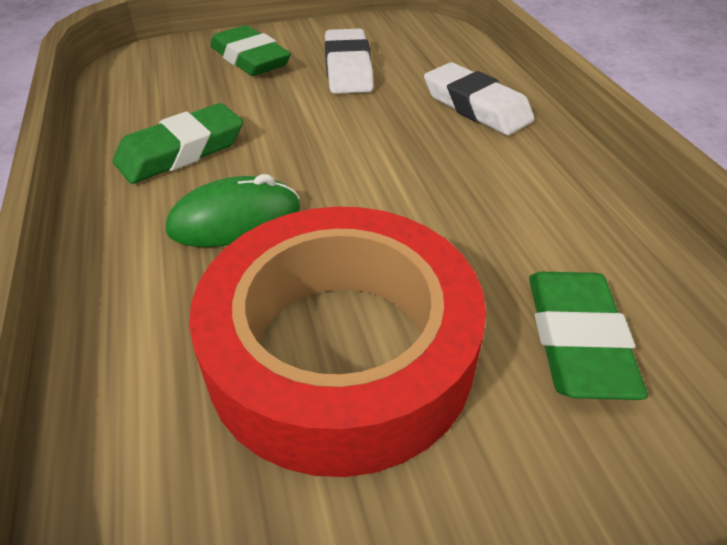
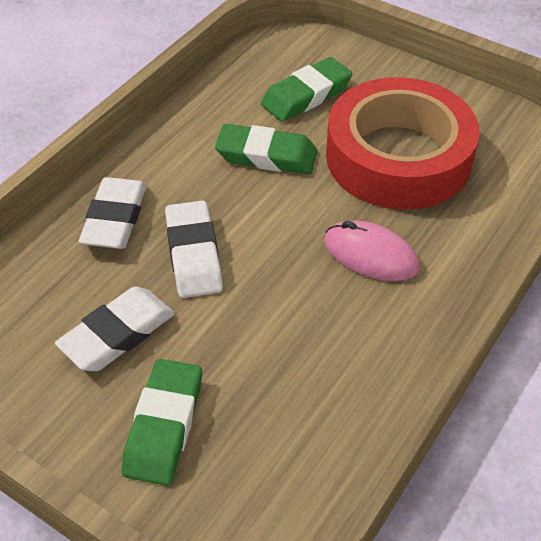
camera: 130 degrees left, 5 degrees up
(181, 151) = (345, 341): green eraser -> green eraser (266, 155)
(235, 219) = (370, 255): green mouse -> pink mouse
(382, 125) = (193, 254): none -> white eraser

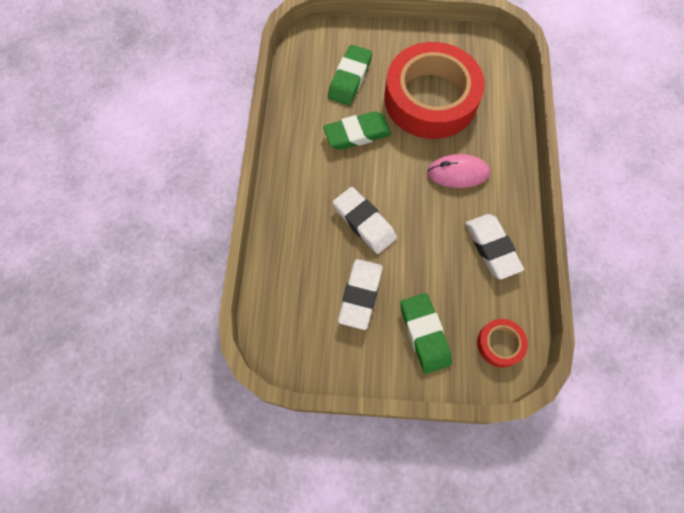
camera: 30 degrees left, 20 degrees up
(115, 219) = (302, 222): white eraser -> white eraser (492, 248)
(264, 498) = (500, 344): none -> red tape

